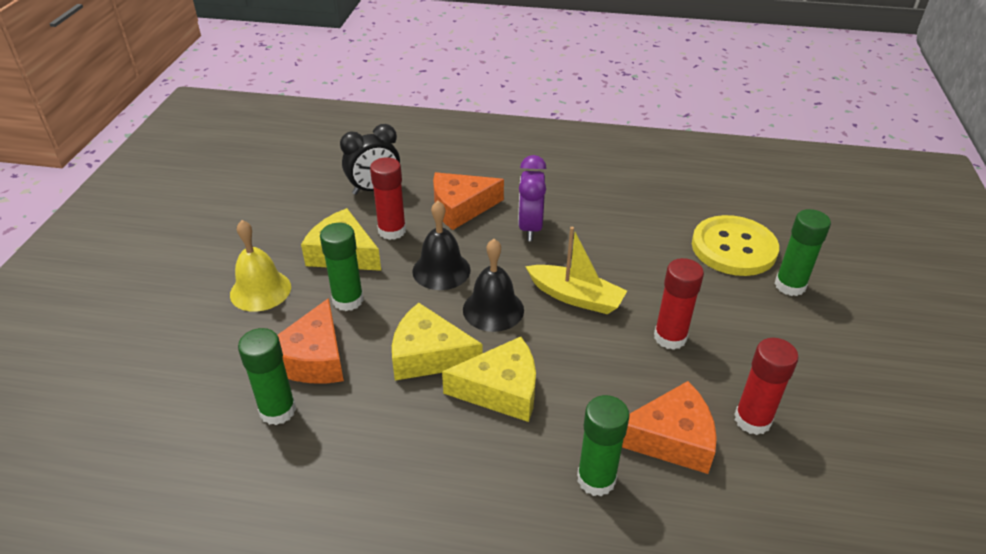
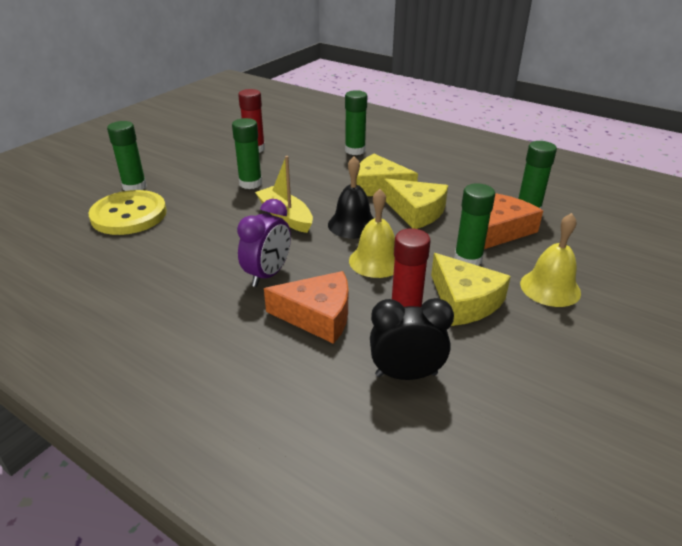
camera: 155 degrees left, 5 degrees down
(441, 270) = (376, 261): black bell -> yellow bell
(670, 337) = (250, 183): red glue stick -> green glue stick
(671, 438) = (303, 153): orange cheese -> none

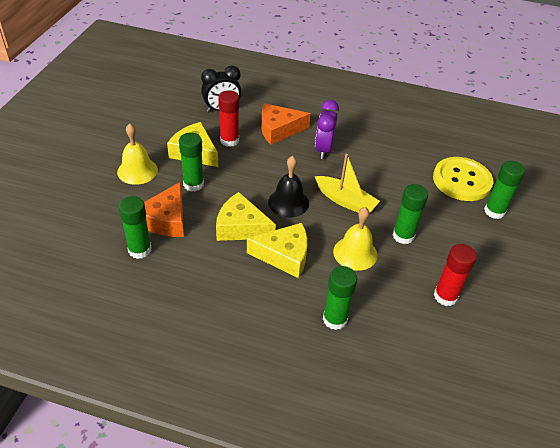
camera: 160 degrees right, 10 degrees up
(376, 261) = (258, 171): yellow bell -> yellow bell (355, 253)

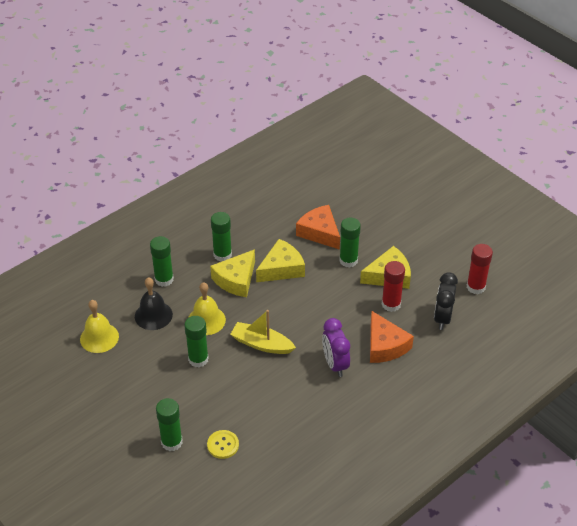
camera: 125 degrees right, 0 degrees up
(137, 171) = (387, 235): yellow bell -> yellow bell (99, 337)
(139, 250) = (299, 210): green glue stick -> green glue stick (222, 255)
(278, 130) = (385, 346): orange cheese -> orange cheese turned 135 degrees clockwise
(288, 202) = (287, 307): black bell -> black bell (153, 315)
(323, 149) = (335, 364): purple clock -> purple clock turned 150 degrees counterclockwise
(345, 201) = (262, 344): yellow boat -> yellow boat turned 45 degrees clockwise
(445, 296) = (128, 349): red glue stick -> red glue stick (475, 287)
(462, 180) = (223, 445): yellow button -> yellow button, size x0.51

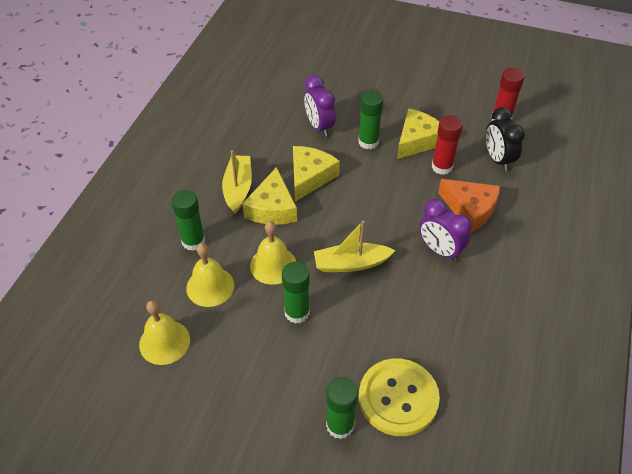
camera: 30 degrees left, 5 degrees up
(153, 315) = (210, 286): black bell -> yellow bell
(222, 255) = (238, 188): green glue stick -> yellow boat
(223, 445) = (398, 398): yellow button -> yellow button, size x1.97
(319, 232) = (319, 126): orange cheese -> purple clock

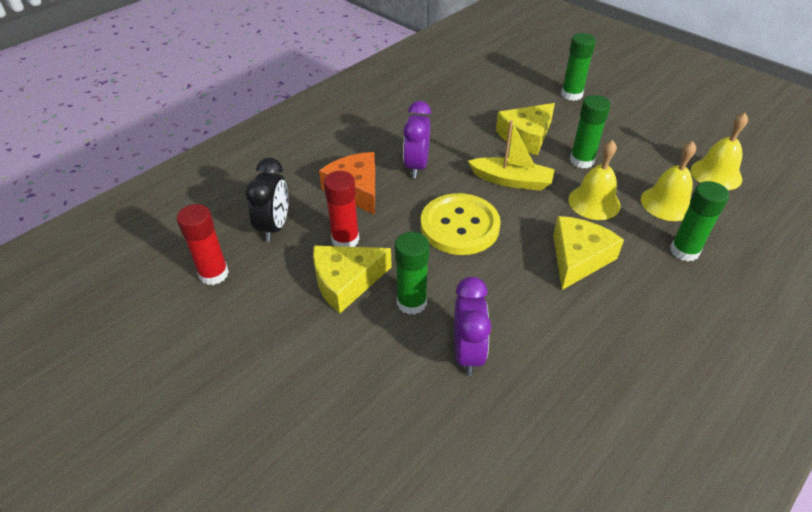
camera: 155 degrees left, 5 degrees down
(238, 188) = (618, 297): yellow boat -> none
(310, 177) = (515, 281): yellow cheese -> yellow cheese (526, 136)
(398, 398) = (520, 95): yellow button -> yellow button (459, 226)
(440, 250) = (417, 166): purple clock -> purple clock turned 150 degrees counterclockwise

